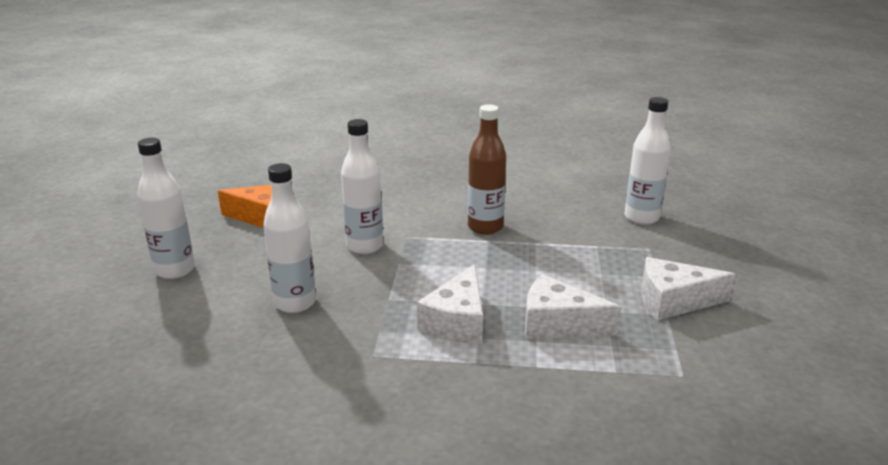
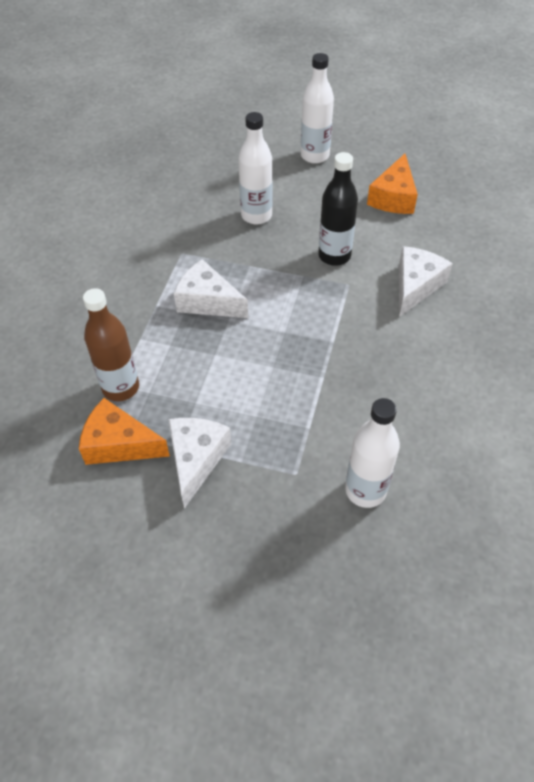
camera: 100 degrees right, 25 degrees up
(364, 246) = (334, 256): white bottle -> black bottle
(485, 227) = (359, 343): brown bottle -> brown bottle (120, 388)
(558, 324) = (187, 363): white cheese -> white cheese (415, 286)
(691, 354) = (119, 444): none -> orange cheese

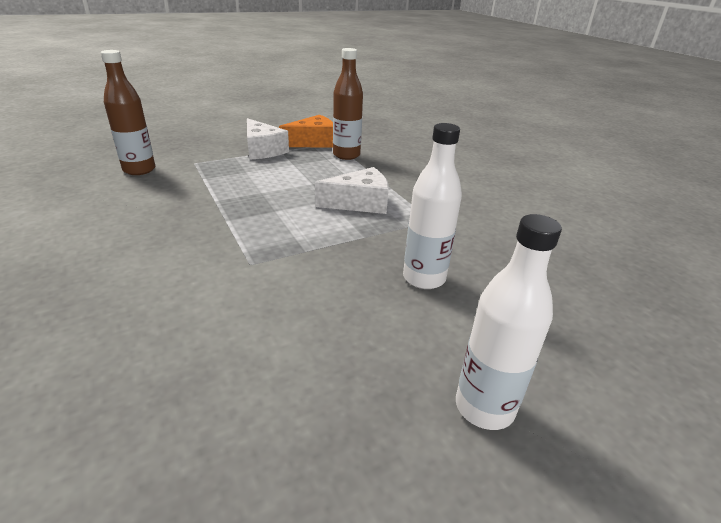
camera: 135 degrees right, 20 degrees down
(334, 256) = (292, 281): black bottle -> none
(365, 490) = (139, 170): white bottle -> brown bottle
(393, 197) = (285, 405): orange cheese -> none
(415, 286) = (167, 295): white cheese -> none

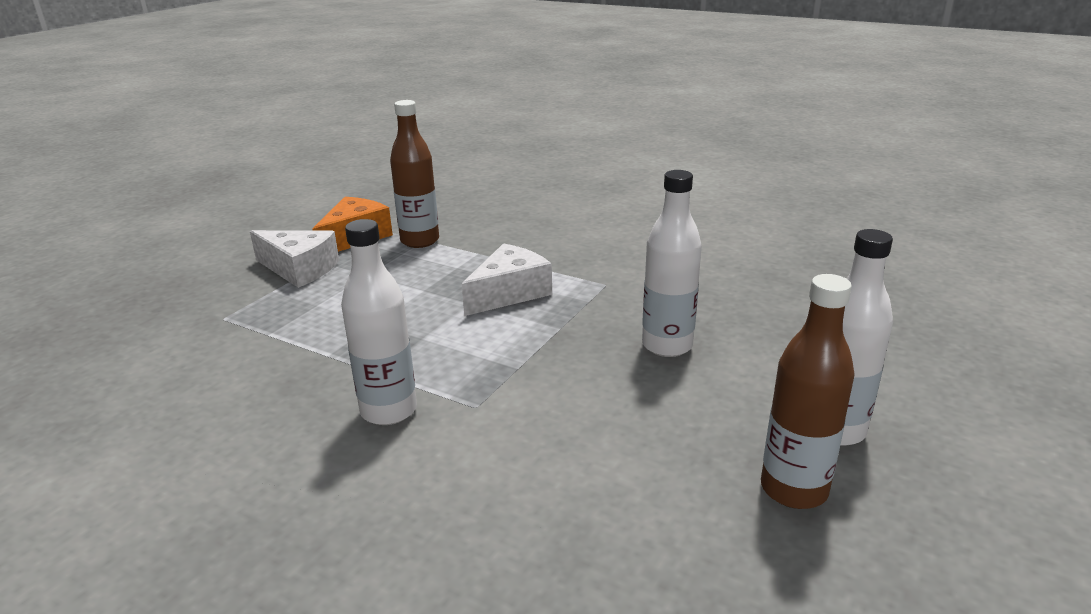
camera: 30 degrees left, 5 degrees down
(139, 170) = (152, 356): brown bottle -> brown bottle (793, 489)
(202, 244) = (389, 410): none -> white bottle

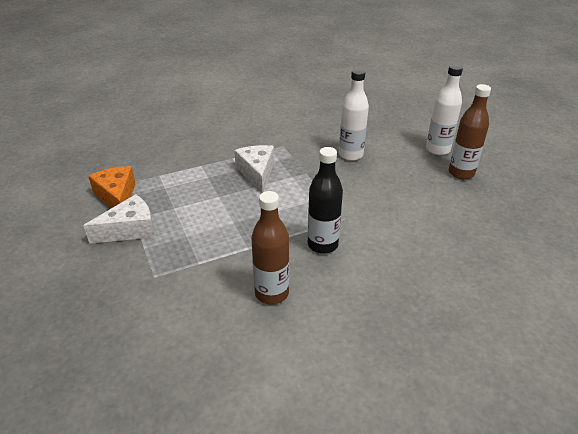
camera: 55 degrees left, 10 degrees up
(389, 410) = (322, 245): white bottle -> black bottle
(420, 241) = (158, 177): brown bottle -> brown bottle (271, 293)

